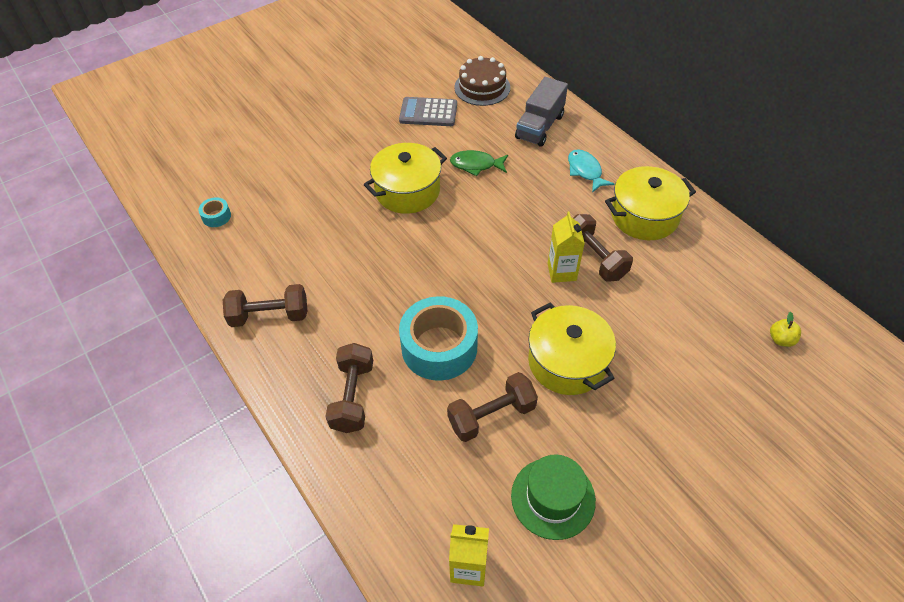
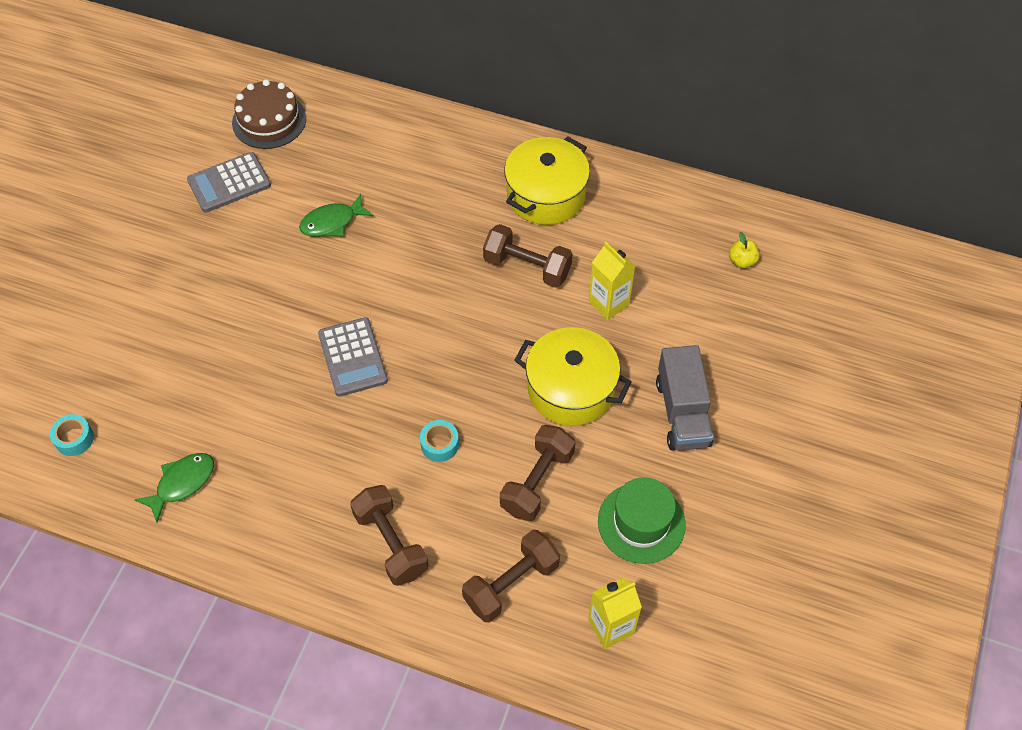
camera: 35 degrees left, 5 degrees up
(254, 278) = (182, 483): none -> green fish
(270, 316) = (235, 514): brown dumbbell -> brown dumbbell (511, 584)
(407, 191) = (278, 292): yellow pot -> none
(424, 256) = (352, 357): none -> grey calculator
(439, 347) = (439, 444): turquoise tape -> turquoise tape, size x0.43
(539, 127) = (370, 141): grey truck -> grey truck (682, 413)
(561, 272) = (505, 299): yellow carton -> yellow carton (608, 303)
(585, 171) = (454, 172): turquoise fish -> none

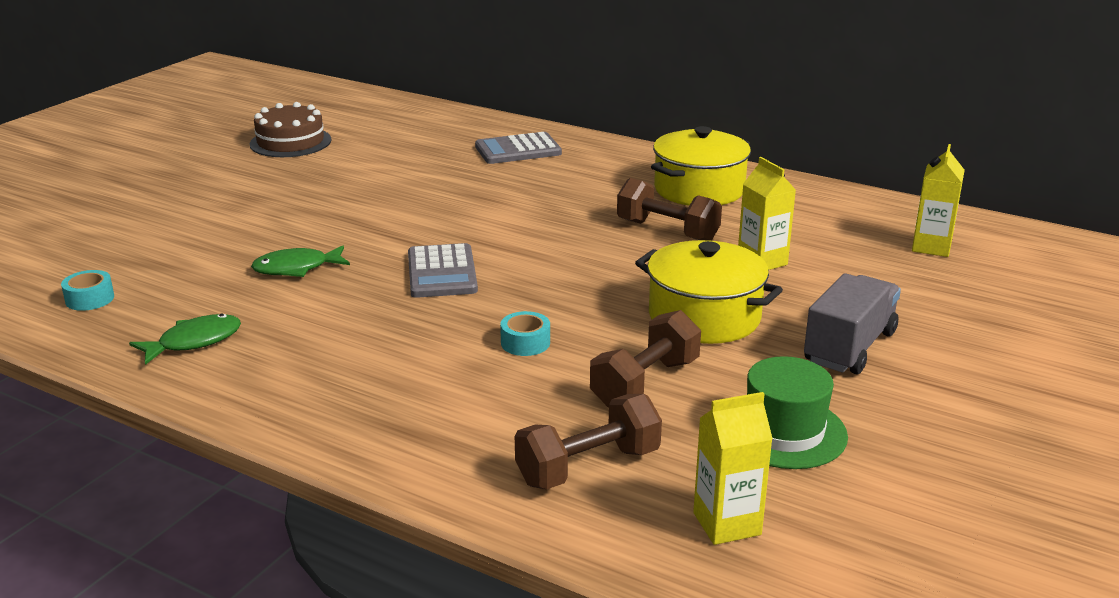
camera: 10 degrees right, 30 degrees down
(229, 183) = (355, 159): grey calculator -> grey calculator (518, 150)
(269, 120) = (413, 130): brown cake -> brown cake (290, 142)
(332, 222) = (454, 188): green fish -> green fish (296, 268)
(391, 543) = (434, 414): brown dumbbell -> none
(682, 413) = (849, 347): grey truck -> grey truck turned 150 degrees counterclockwise
(742, 261) = (931, 247): yellow apple -> yellow carton

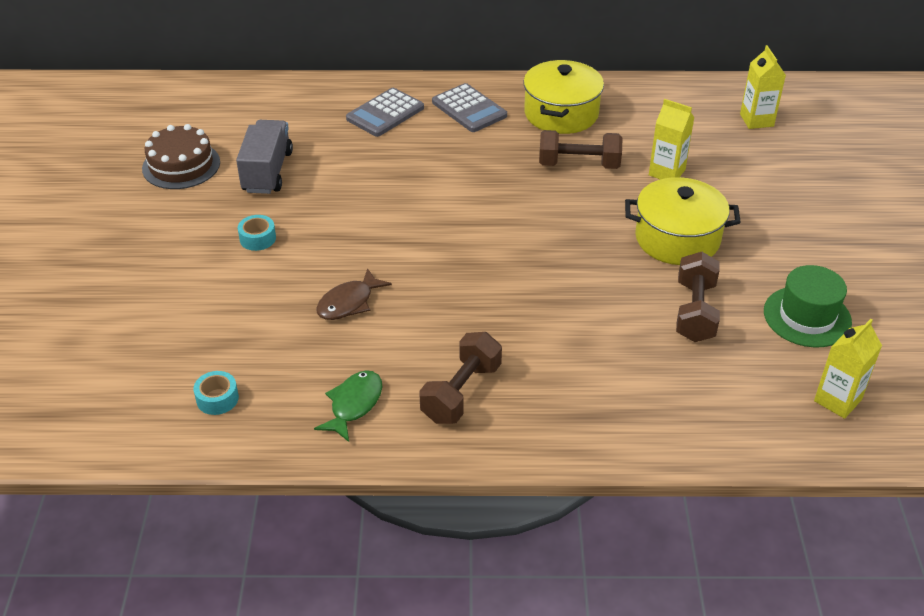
camera: 30 degrees left, 15 degrees up
(296, 268) = (349, 303): green fish -> brown fish
(441, 272) = (462, 265): grey calculator -> grey calculator (469, 109)
(525, 343) = (587, 308): turquoise tape -> turquoise tape (257, 238)
(588, 467) = (725, 394): brown dumbbell -> brown dumbbell (461, 393)
(849, 347) = (784, 231): grey truck -> grey truck (267, 172)

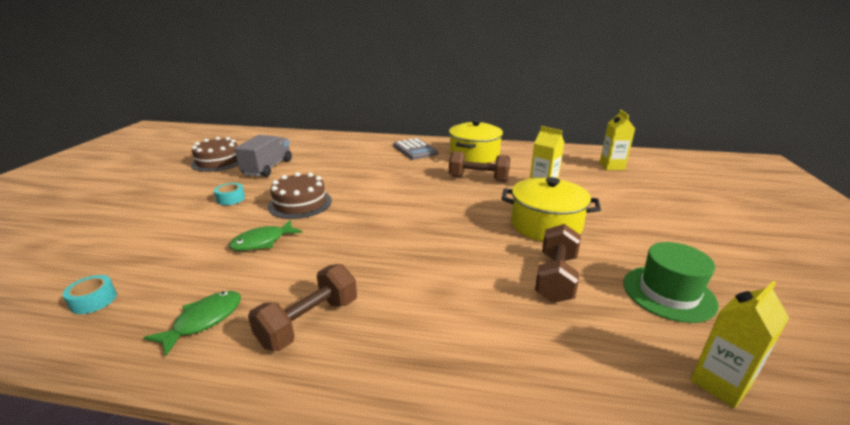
camera: 10 degrees right, 15 degrees down
(349, 303) = (262, 242): brown fish -> green fish
(357, 236) = (300, 203): none -> brown cake
(385, 113) = (361, 148): grey calculator -> none

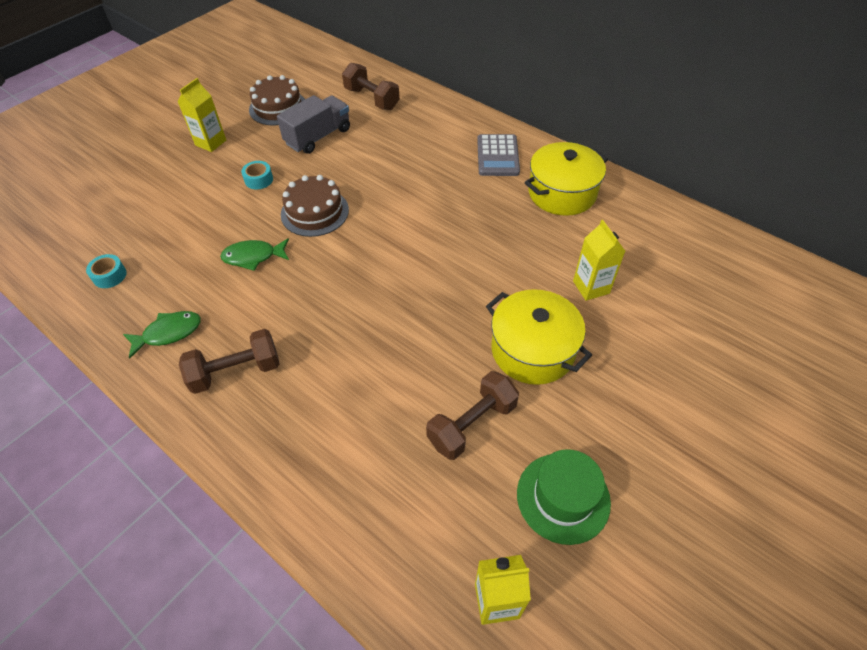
camera: 30 degrees right, 25 degrees up
(478, 179) = (527, 241): brown dumbbell -> brown dumbbell (372, 99)
(611, 166) = (727, 284): yellow carton -> yellow carton (211, 143)

